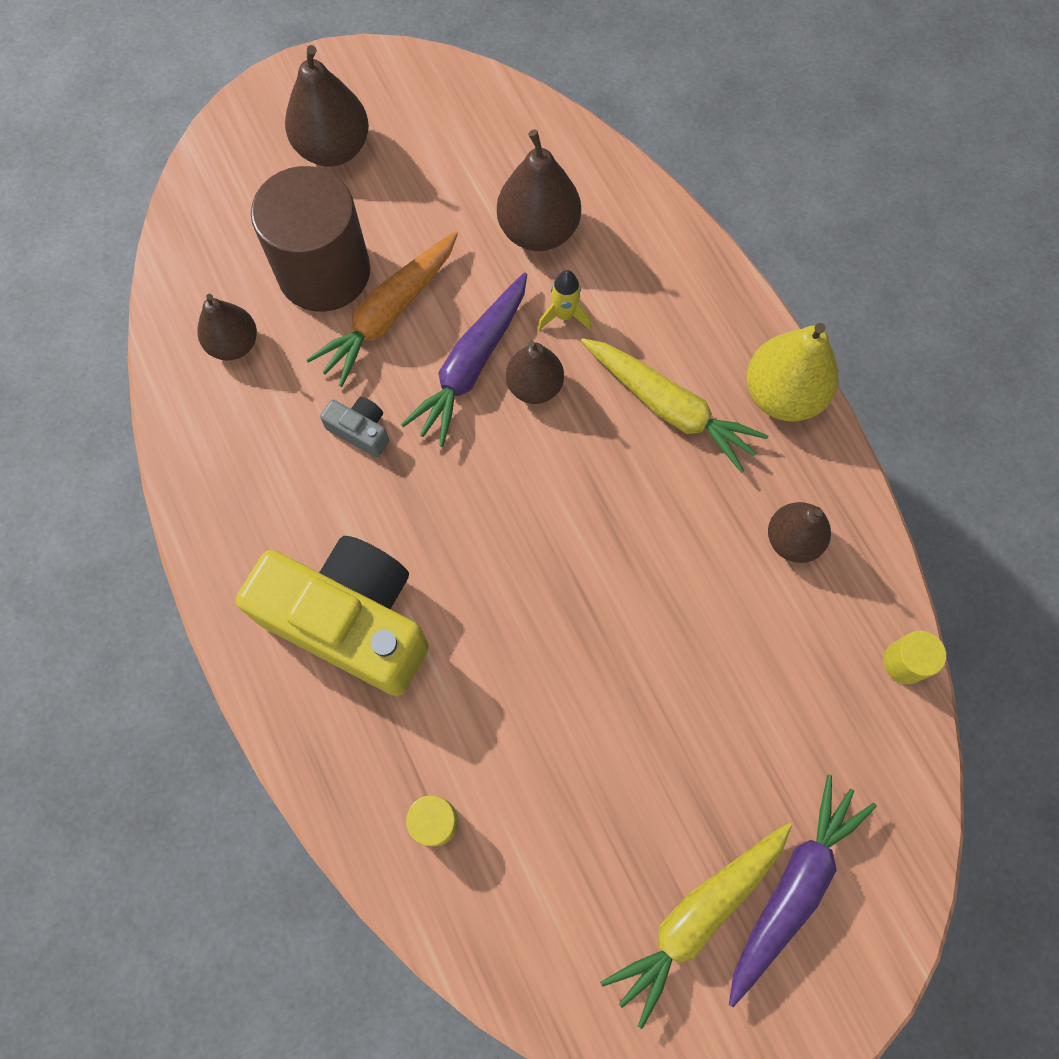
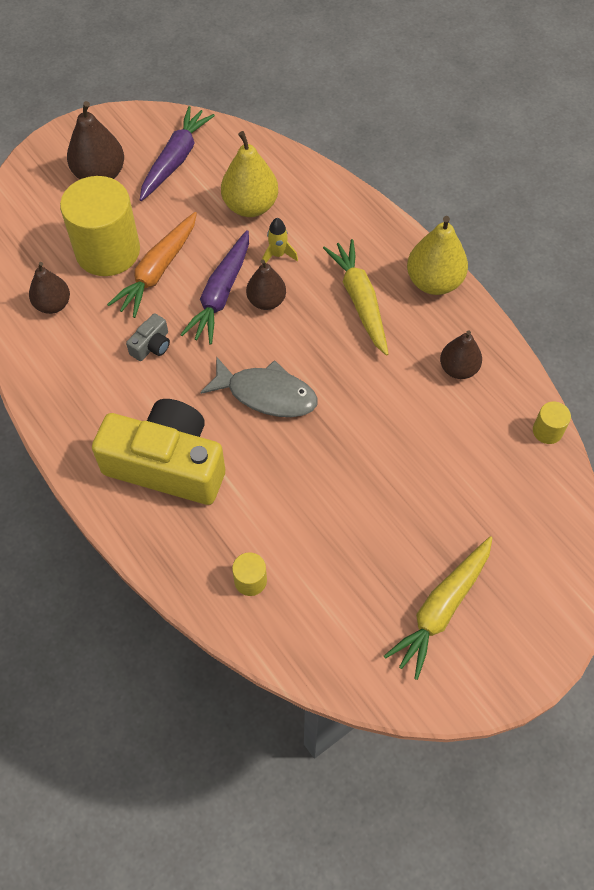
camera: 10 degrees left, 10 degrees down
(324, 272) = (107, 251): brown cylinder -> yellow cylinder
(360, 431) = (152, 345): grey camera -> grey camera turned 105 degrees clockwise
(508, 534) = (266, 394): none -> grey fish
(538, 231) = (250, 206): brown pear -> yellow pear
(669, 408) = (360, 301): yellow carrot -> yellow carrot turned 135 degrees counterclockwise
(792, 887) = (501, 580): purple carrot -> purple carrot (175, 160)

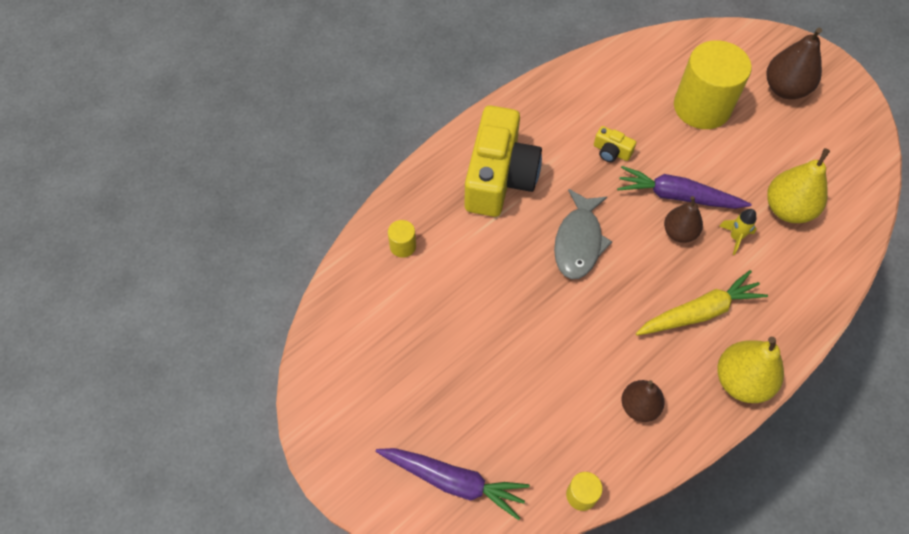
camera: 85 degrees right, 0 degrees up
(53, 304) = (636, 79): brown pear -> none
(152, 345) = (611, 151): grey camera -> yellow camera
(158, 271) = (690, 146): orange carrot -> none
(175, 160) = (823, 143): purple carrot -> purple carrot (453, 481)
(441, 609) = (386, 394): yellow carrot -> none

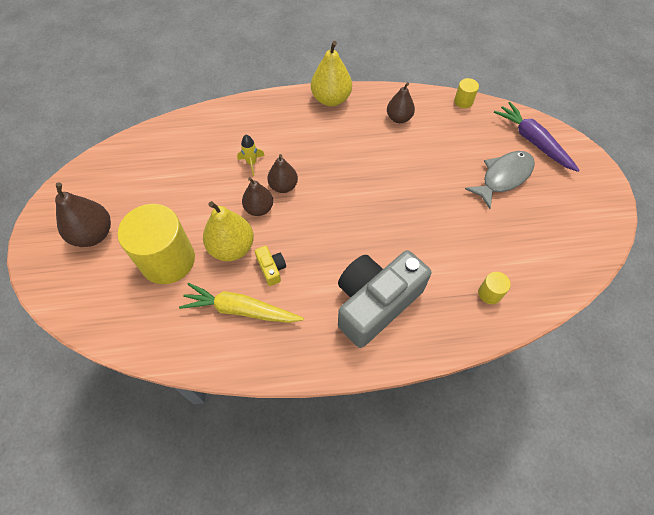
camera: 145 degrees left, 0 degrees up
(499, 177) = (375, 303): yellow camera -> grey camera
(578, 241) = (355, 220): grey fish -> grey fish (503, 177)
(677, 196) = (259, 208): purple carrot -> brown pear
(699, 312) = (319, 139): yellow carrot -> yellow carrot (241, 309)
(787, 209) = (200, 159): yellow pear -> yellow pear (232, 247)

